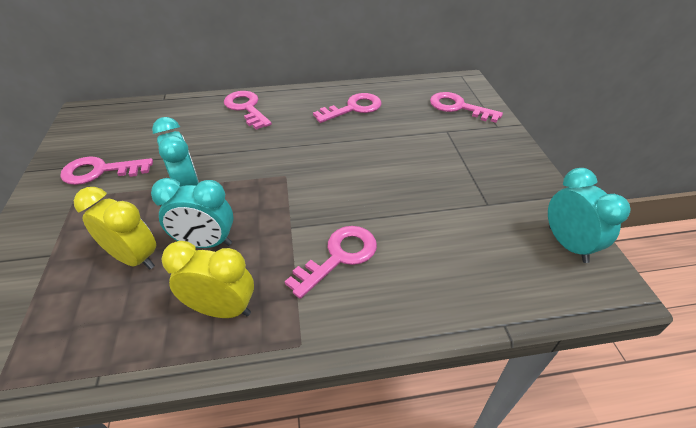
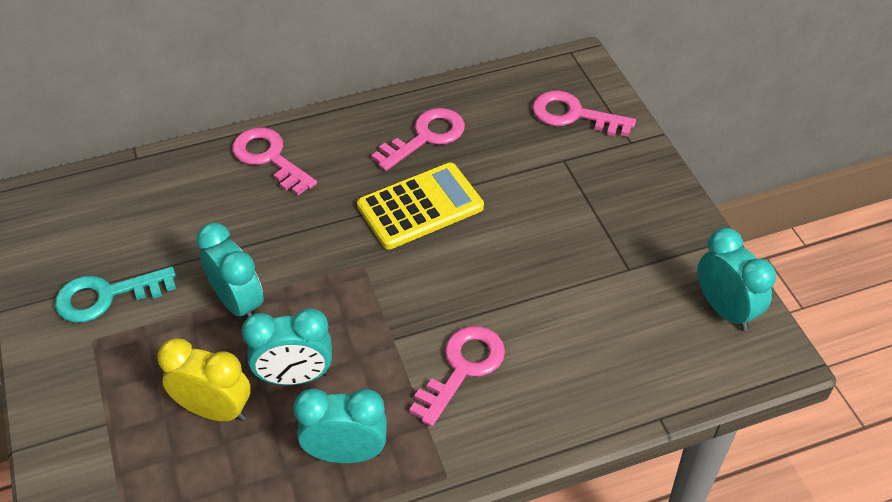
camera: 10 degrees left, 5 degrees up
(100, 171) = (106, 296): pink key -> turquoise key
(222, 309) = (346, 453): yellow clock -> turquoise clock
(338, 146) = (420, 207): none -> yellow calculator

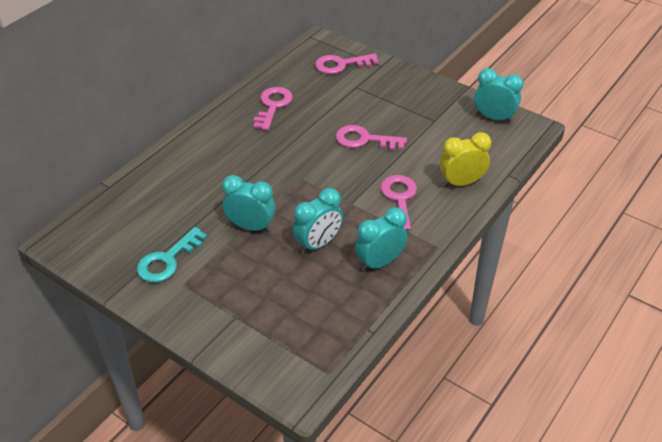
camera: 35 degrees left, 5 degrees down
(215, 410) = (291, 280): yellow clock -> yellow clock (461, 183)
(269, 158) = (193, 152): pink key -> pink key (364, 140)
(420, 207) = (303, 139): yellow calculator -> none

